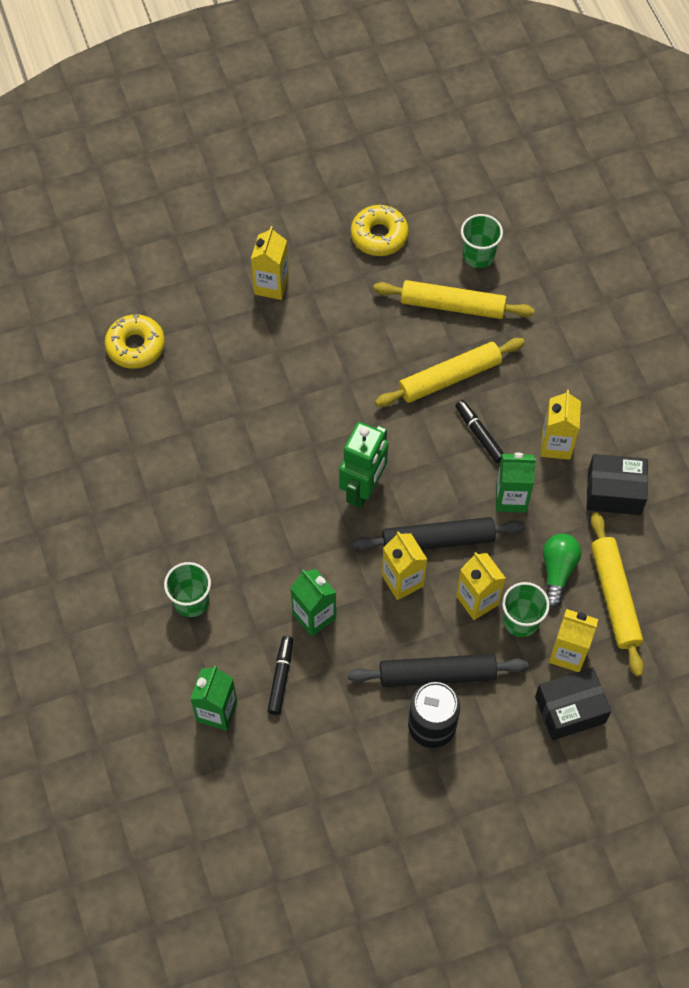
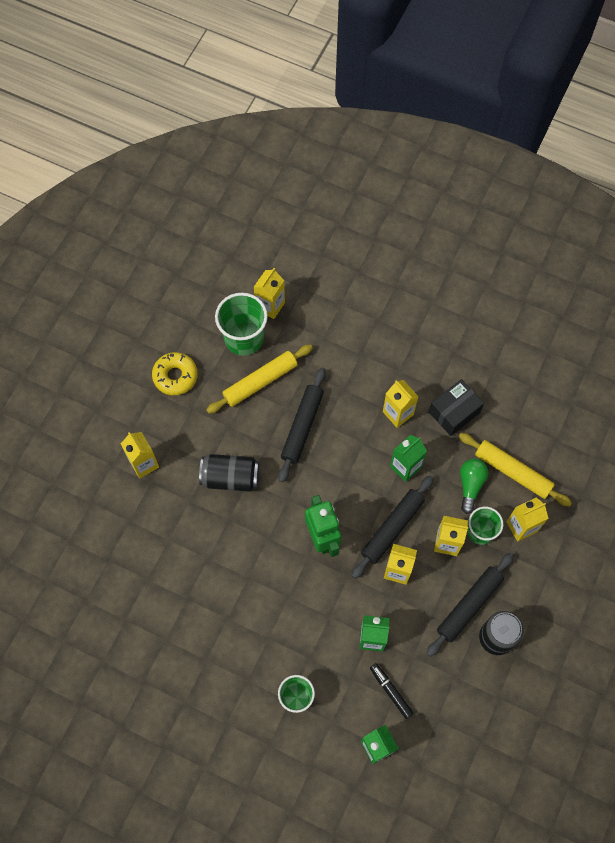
camera: 45 degrees left, 5 degrees up
(135, 346) = (102, 576): yellow donut -> none
(335, 364) = (230, 477): none -> black can
(449, 378) = (302, 427): yellow rolling pin -> black rolling pin
(478, 255) = (244, 338): green cup -> green cup, size x1.58
(479, 434) = (352, 445): black marker -> none
(534, 248) = (270, 306): none -> yellow carton
(557, 571) = (470, 485): green light bulb -> green light bulb turned 45 degrees clockwise
(570, 709) = (553, 557): black box -> none

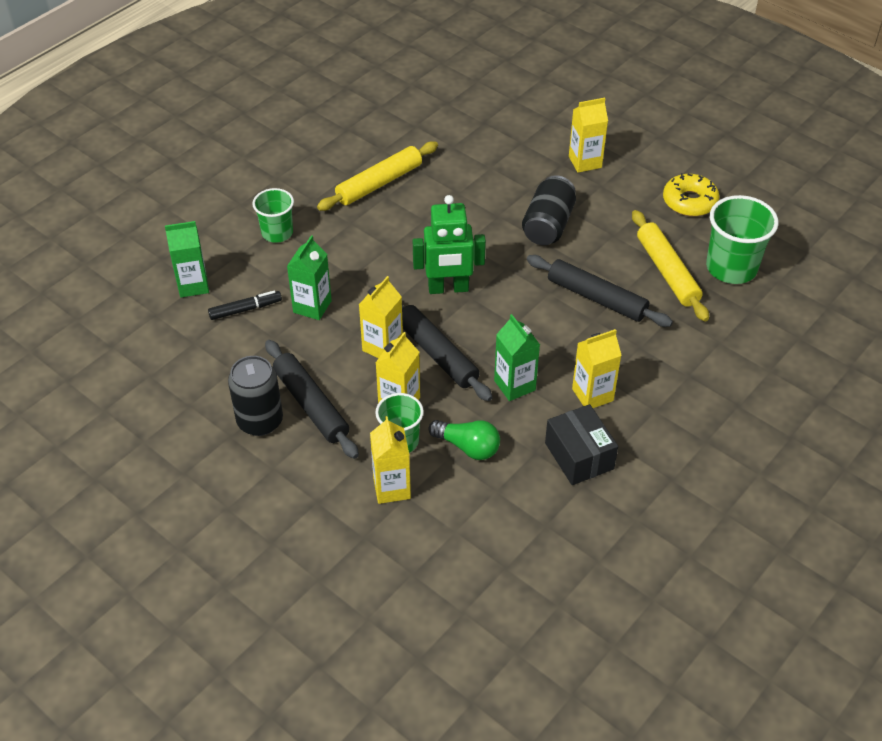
camera: 105 degrees right, 20 degrees down
(270, 306) = (775, 300): yellow carton -> none
(512, 471) = (473, 499): yellow rolling pin -> yellow rolling pin (379, 183)

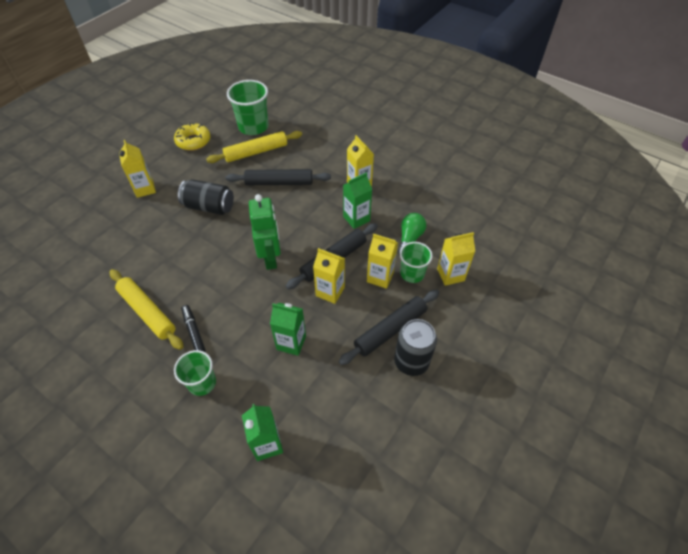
camera: 95 degrees left, 5 degrees up
(245, 309) = (296, 393): black marker -> black marker (194, 332)
(579, 456) = (405, 189): black box -> none
(596, 298) = (279, 182): black rolling pin -> black rolling pin turned 60 degrees clockwise

